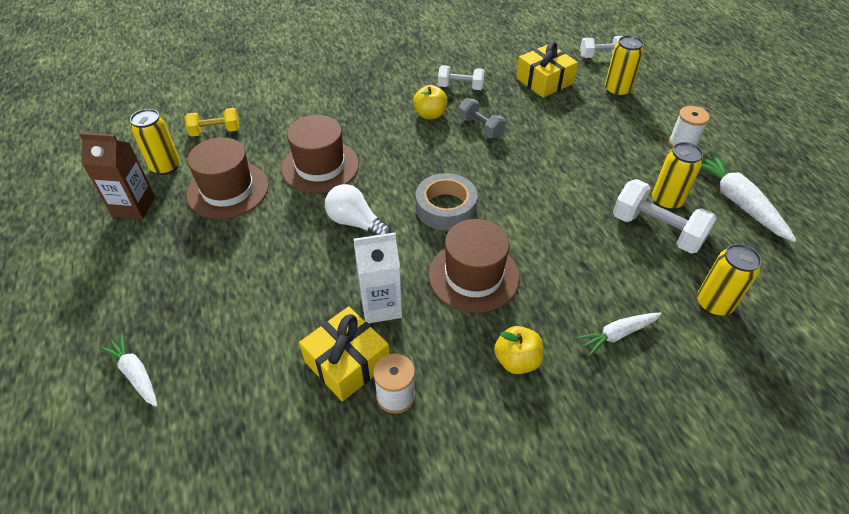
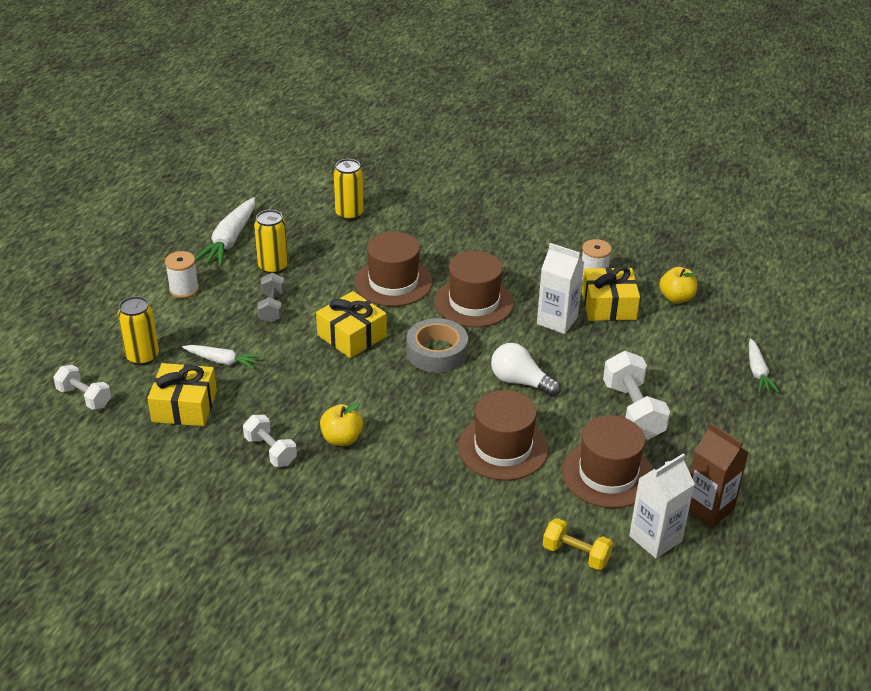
camera: 140 degrees left, 10 degrees down
(165, 167) = (655, 538): yellow can -> white carton
(355, 223) = (520, 382): white light bulb -> white light bulb turned 135 degrees clockwise
(480, 127) = (316, 398): grey dumbbell -> grey dumbbell (272, 308)
(517, 361) = (503, 254): yellow apple -> yellow apple (676, 298)
(522, 182) = (352, 336): none -> yellow gift
(562, 250) = (393, 282): none -> brown hat
(617, 335) = (428, 233): white carrot -> white carrot (222, 361)
(656, 230) = (313, 258): white dumbbell -> white dumbbell (633, 411)

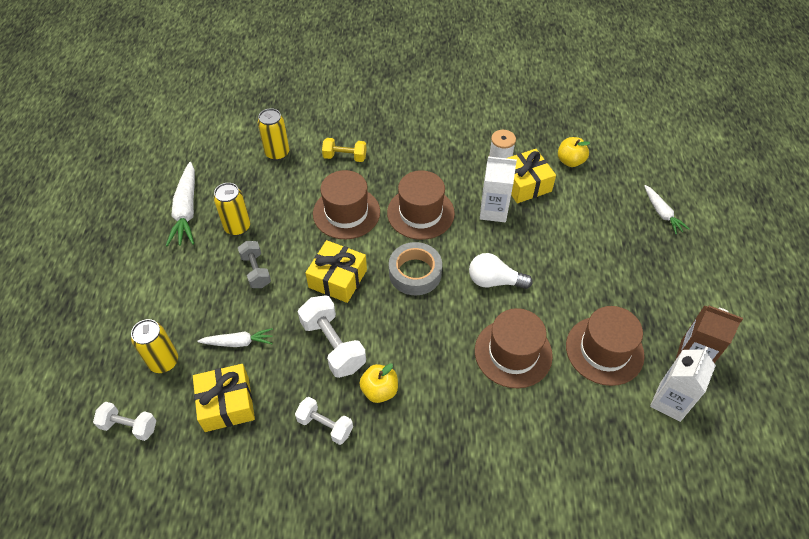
camera: 20 degrees left, 15 degrees up
(184, 289) = (169, 275): white spool -> none
(576, 554) = (620, 441): yellow dumbbell -> yellow dumbbell (345, 157)
(633, 411) = (592, 281): white dumbbell -> white dumbbell (333, 345)

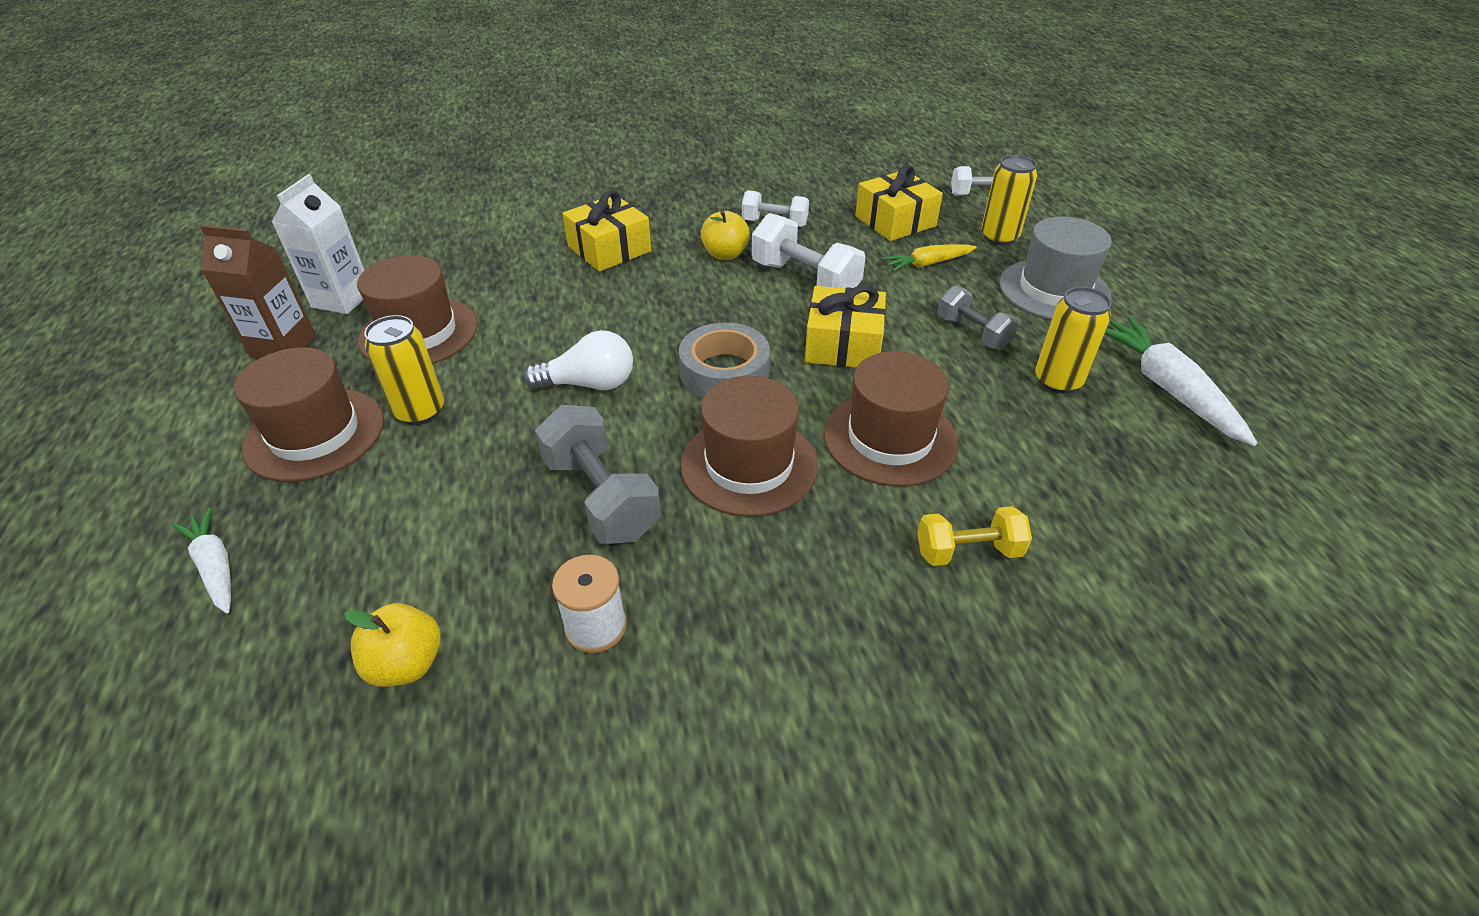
camera: 165 degrees right, 10 degrees down
(176, 296) = (1054, 290): none -> grey hat
(238, 342) = (927, 264): white carrot -> yellow carrot
(277, 153) = (1119, 528): yellow can -> yellow can (420, 411)
(493, 211) = (601, 497): white carton -> grey dumbbell
(513, 353) = (555, 310): brown hat -> brown hat (315, 434)
(524, 184) = (532, 573): yellow gift -> yellow gift (609, 249)

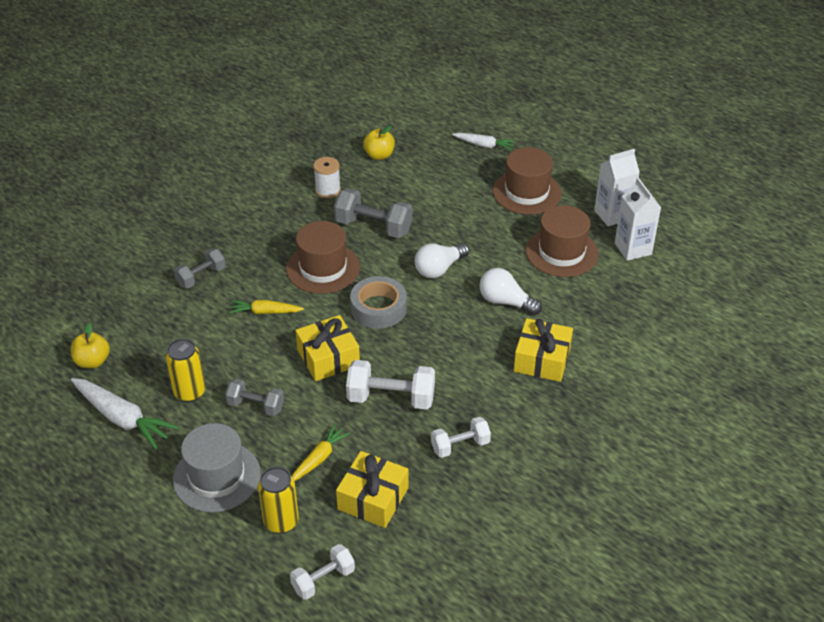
camera: 145 degrees right, 0 degrees up
(283, 346) = (612, 215): brown carton -> white carton
(420, 411) = (498, 220): yellow can -> none
(566, 311) = (505, 302): none -> white light bulb
(725, 254) = (463, 394): yellow apple -> yellow apple (92, 361)
(890, 438) = (265, 312): brown hat -> yellow carrot
(968, 551) = (201, 277): yellow dumbbell -> grey dumbbell

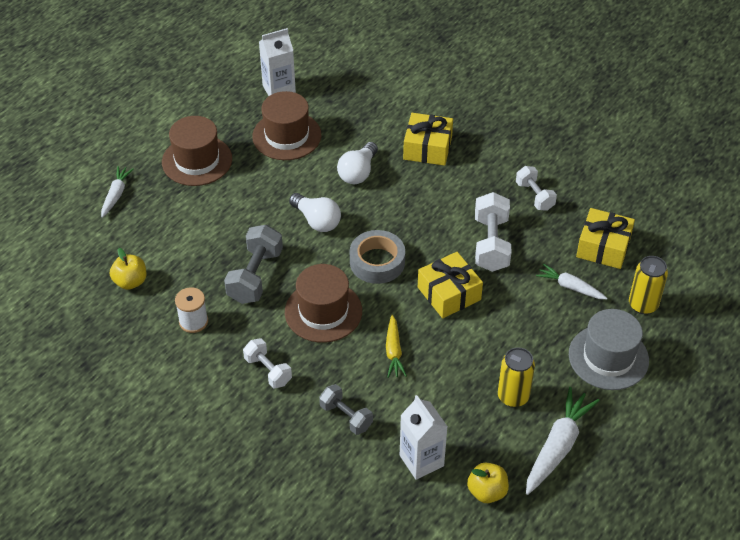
camera: 95 degrees left, 5 degrees up
(256, 406) = (520, 341): grey dumbbell -> none
(319, 458) = (570, 287): yellow carrot -> white carrot
(323, 580) = (690, 271): white dumbbell -> white dumbbell (268, 371)
(612, 215) = (231, 102): white carton -> white carton (421, 460)

